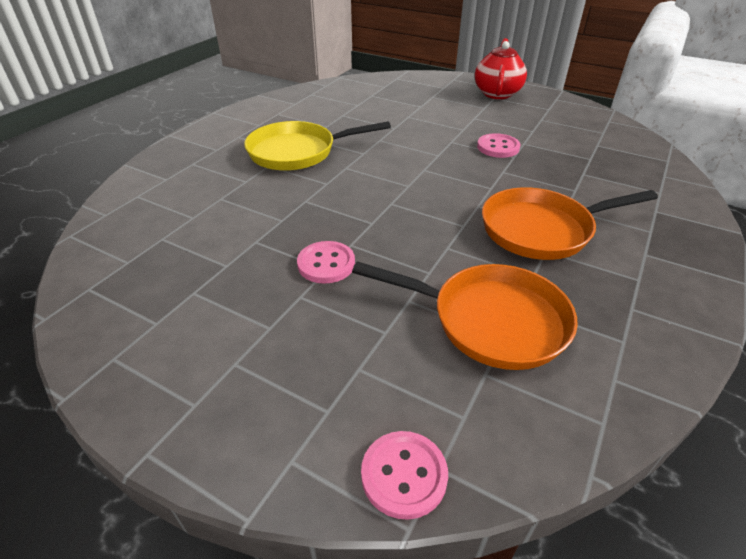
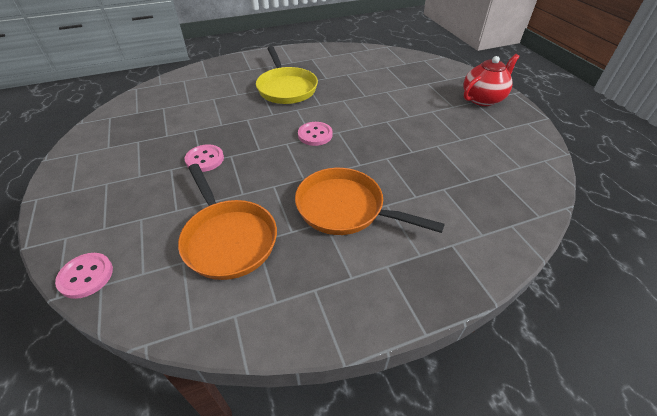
camera: 40 degrees right, 5 degrees up
(297, 152) = (286, 88): yellow pan -> yellow pan turned 135 degrees counterclockwise
(498, 147) = (412, 139): pink button -> pink button (315, 135)

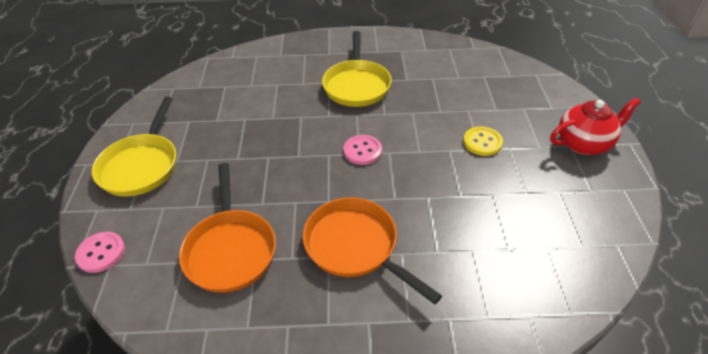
camera: 20 degrees right, 0 degrees up
(101, 187) = (141, 165): none -> yellow pan
(205, 159) = (242, 156): pink button -> none
(409, 111) = (482, 142): none -> yellow button

